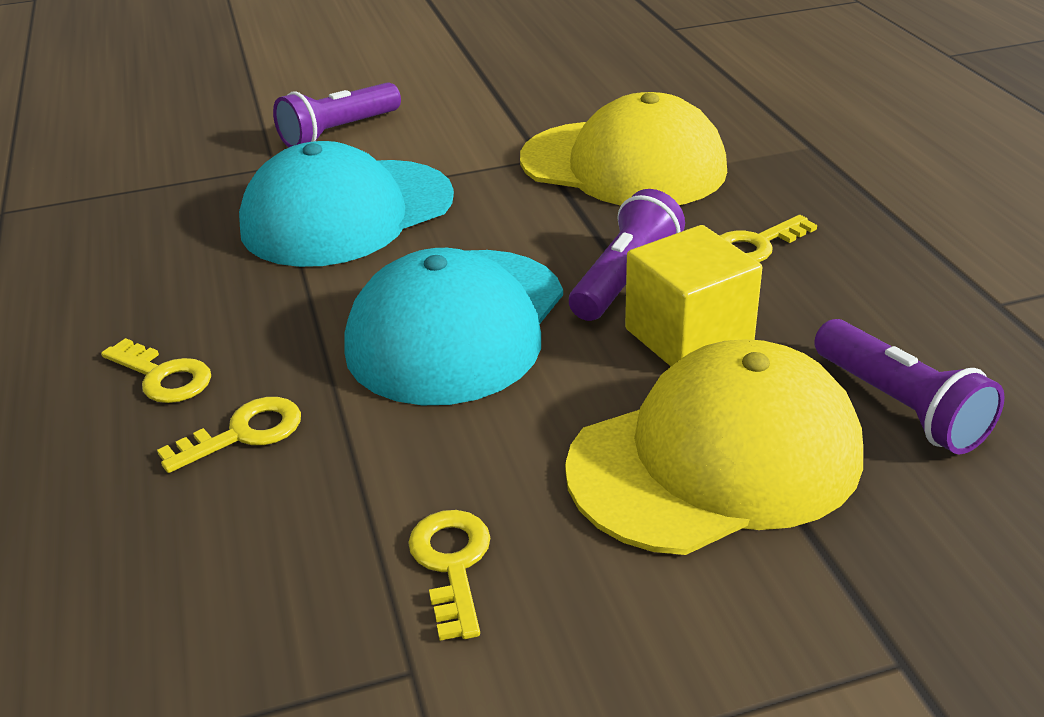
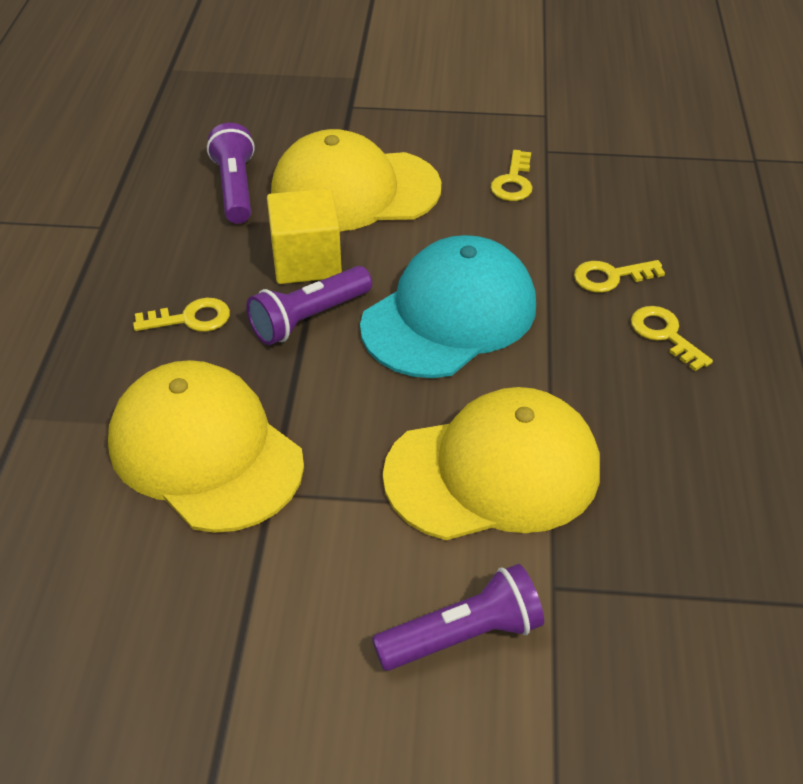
camera: 160 degrees left, 10 degrees up
(347, 213) = (493, 472): turquoise cap -> yellow cap

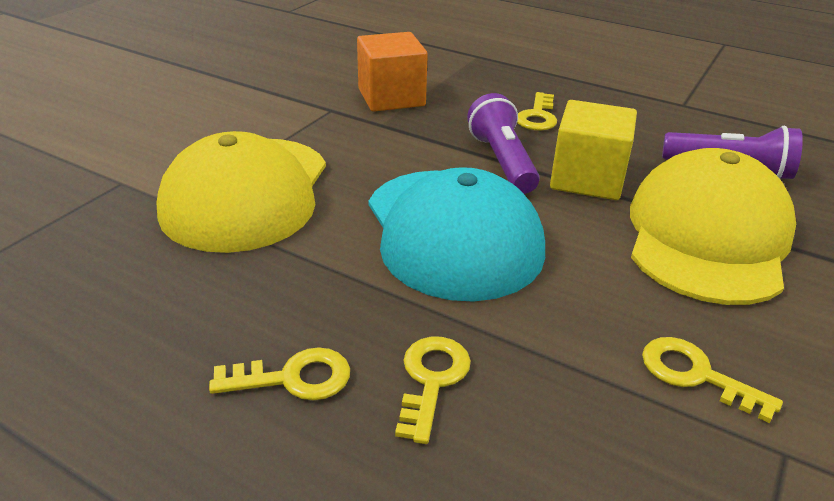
camera: 115 degrees right, 10 degrees down
(205, 451) = (391, 97): yellow cap -> orange cube
(463, 635) = (141, 140): purple flashlight -> none

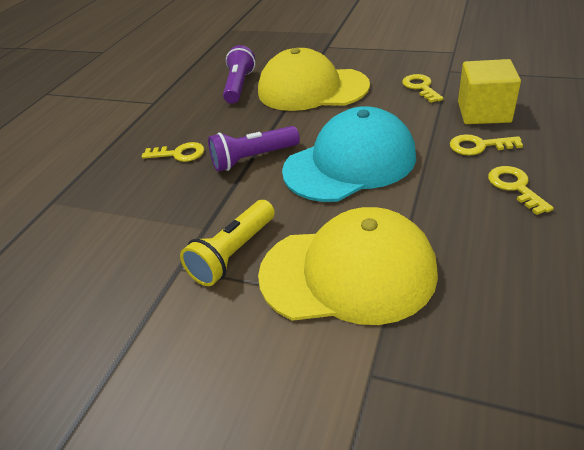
camera: 95 degrees left, 5 degrees up
(329, 135) = (233, 254): none -> yellow flashlight
(391, 97) = (149, 235): orange cube -> none
(587, 179) = (265, 126): yellow cube -> yellow cube (483, 112)
(695, 375) = (420, 87): yellow key -> yellow key turned 135 degrees clockwise

